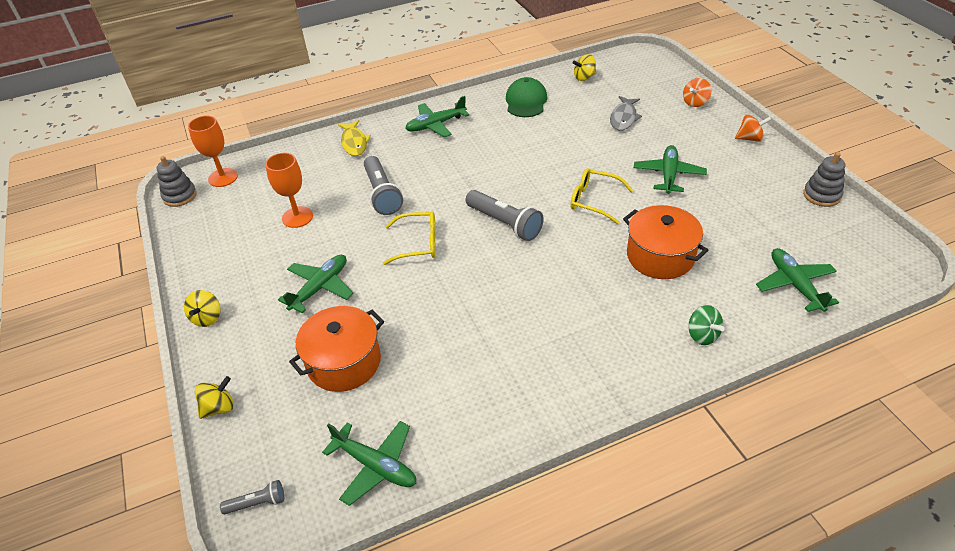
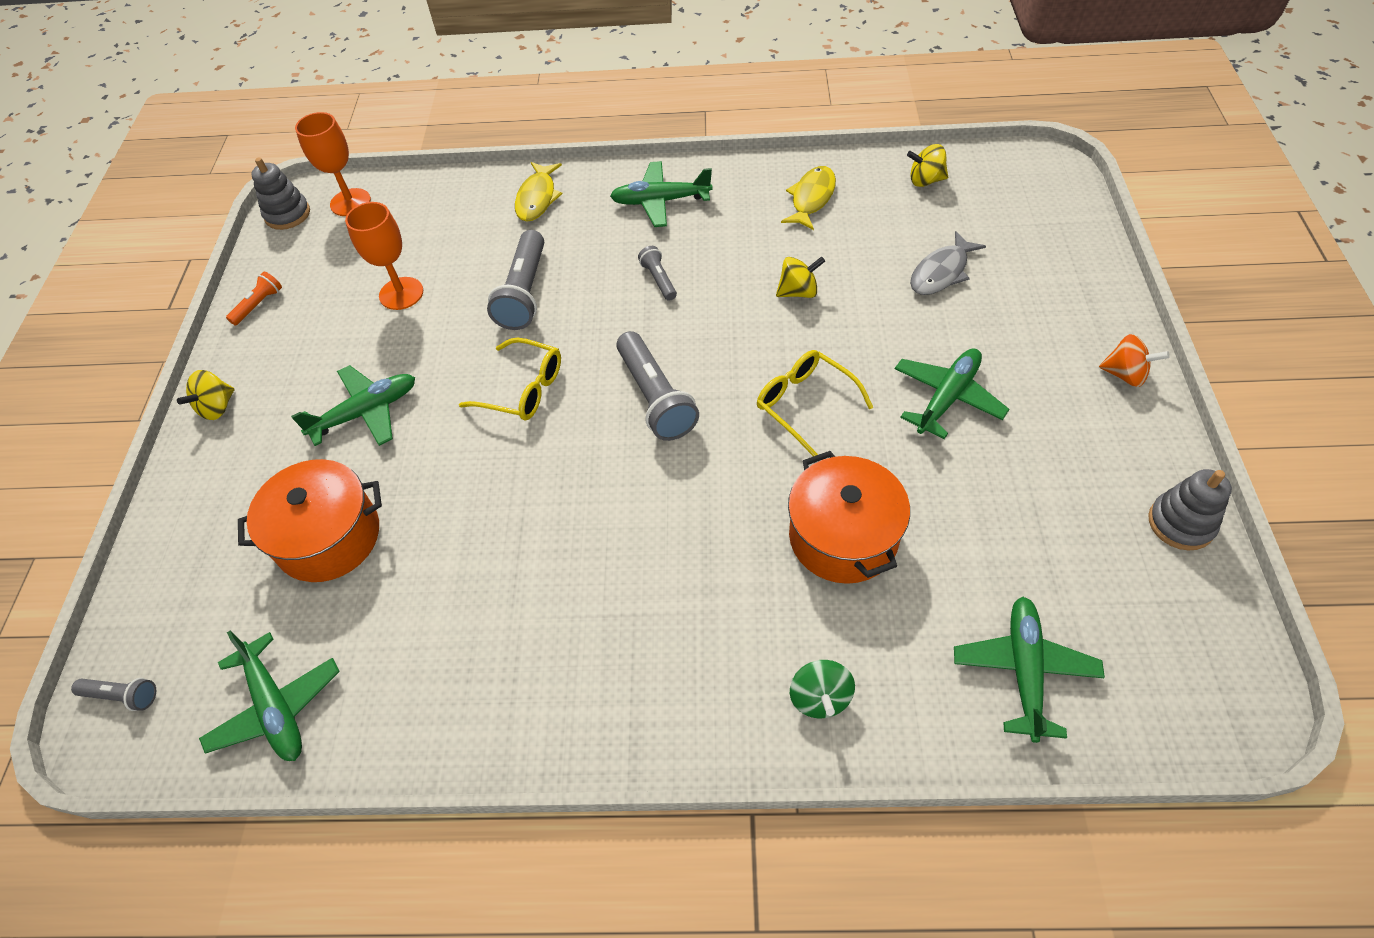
camera: 25 degrees right, 10 degrees up
(196, 252) = (259, 305): none -> orange flashlight
(219, 407) = (158, 542): yellow spinning top -> yellow spinning top (798, 292)
(463, 164) = (659, 280): none -> grey flashlight
(526, 101) = (811, 198): green cap -> yellow fish
(695, 102) = (1075, 278): orange spinning top -> none

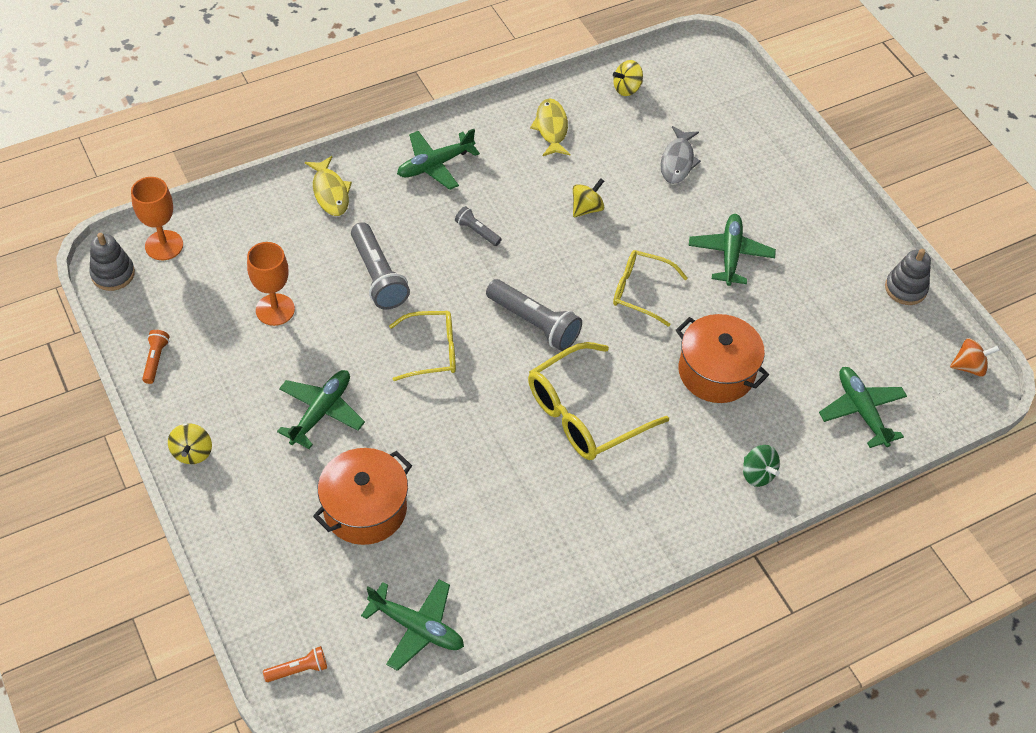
camera: 35 degrees left, 0 degrees up
(122, 696) = (298, 669): grey flashlight -> orange flashlight
(644, 525) = (584, 413): none -> yellow glasses
(1125, 374) = (831, 200): orange spinning top -> orange spinning top (969, 367)

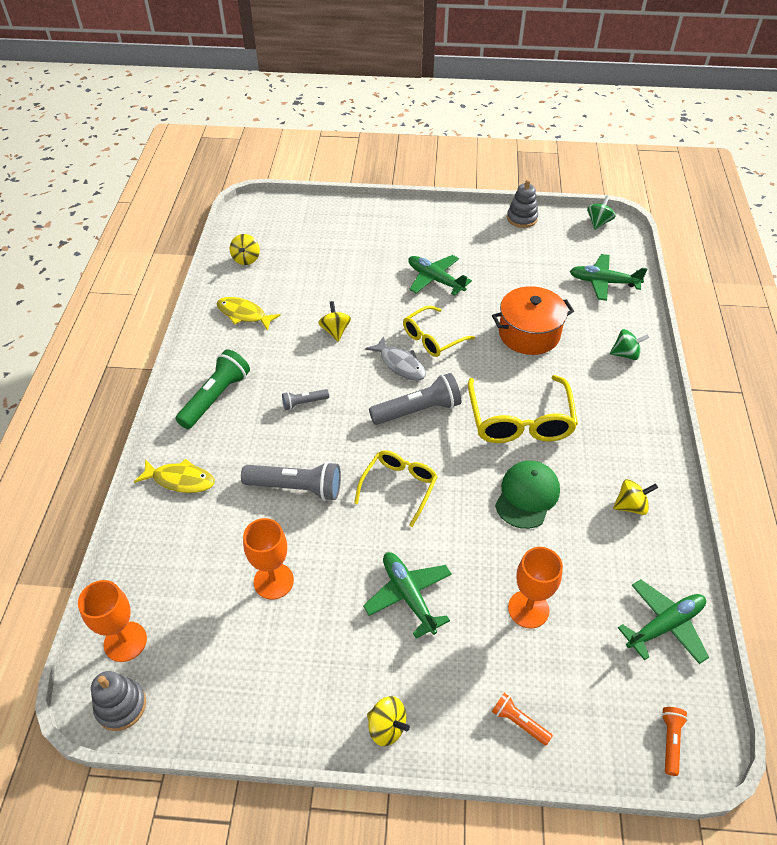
camera: 55 degrees left, 5 degrees down
(156, 360) = (256, 712): orange flashlight -> orange flashlight (519, 722)
(365, 509) = (528, 609): orange pot -> orange goblet
(435, 165) = (215, 397): green plane -> green flashlight
(493, 457) = (527, 495): none -> green cap
(541, 551) = (631, 506): none -> yellow spinning top
(677, 161) = (334, 266): grey fish -> grey fish (400, 364)
(969, 367) = (598, 222): orange spinning top -> green spinning top

